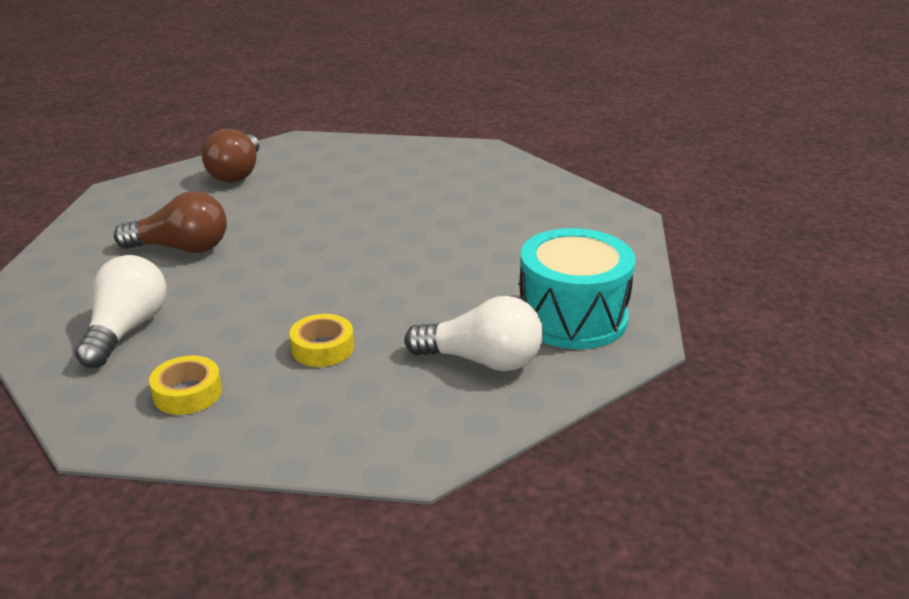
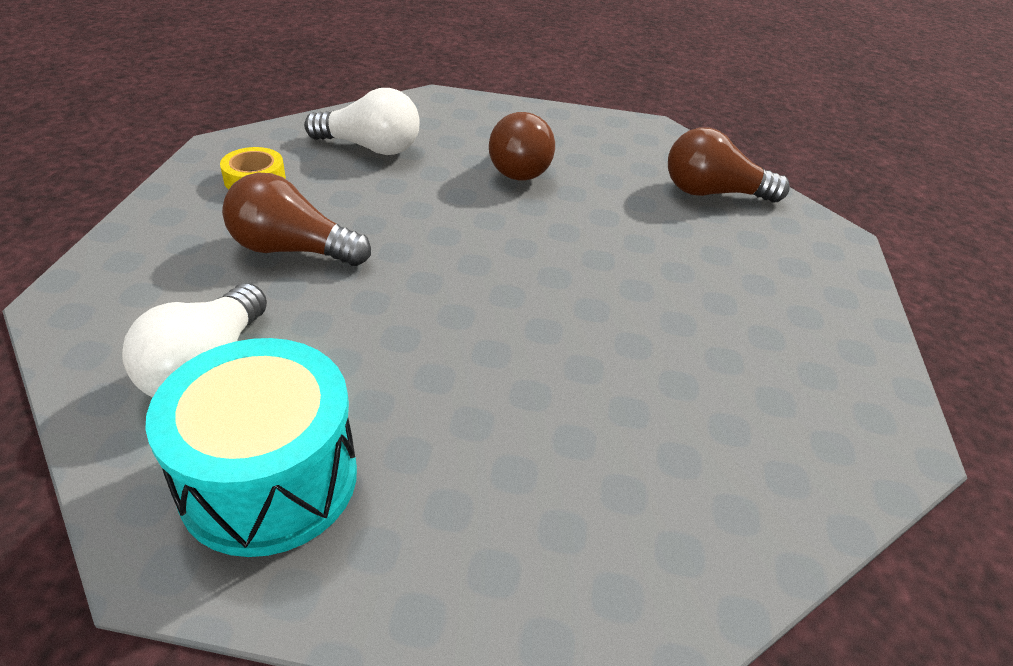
camera: 90 degrees right, 10 degrees up
(322, 348) = (292, 250): yellow tape -> brown light bulb

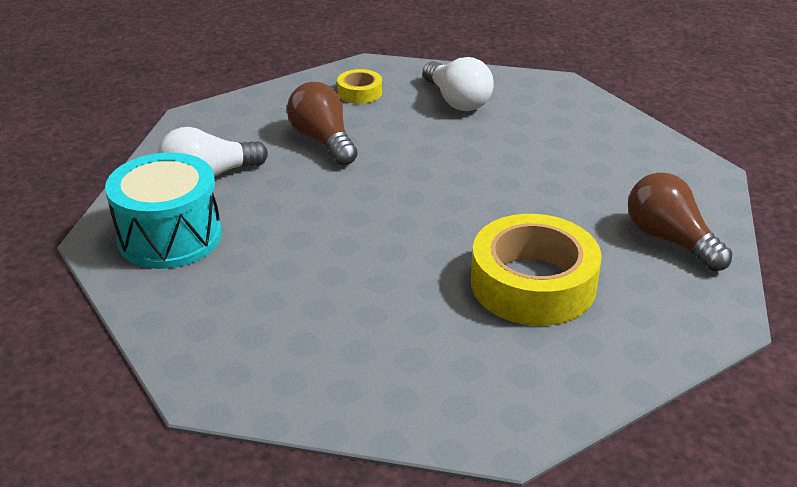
camera: 50 degrees right, 5 degrees down
(521, 166) = (543, 155): brown light bulb -> none
(694, 286) = (533, 284): none -> yellow tape

